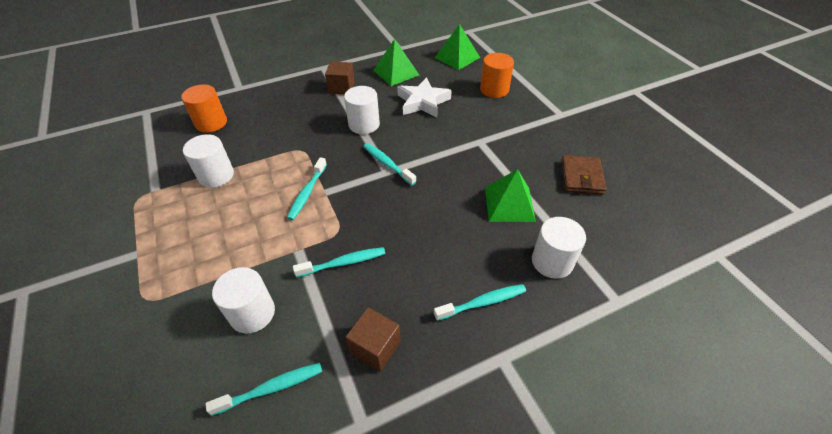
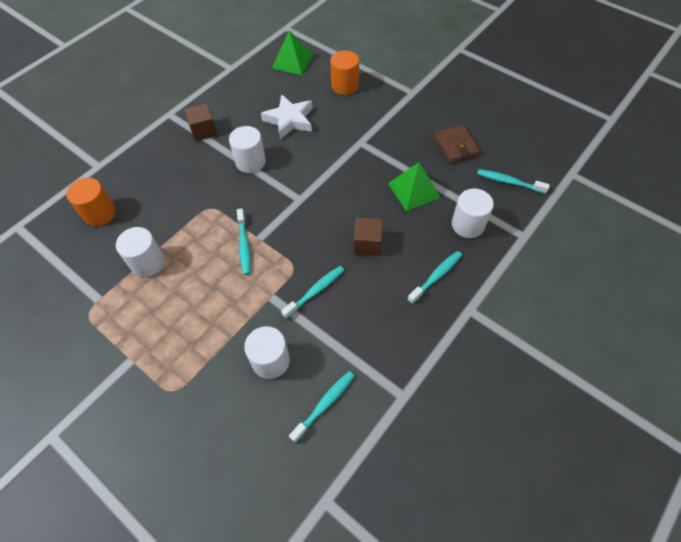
camera: 25 degrees left, 10 degrees up
(375, 347) = (380, 342): brown cube -> brown cube (367, 244)
(387, 164) = (296, 192): turquoise toothbrush -> turquoise toothbrush (509, 182)
(396, 72) = (245, 96): green pyramid -> none

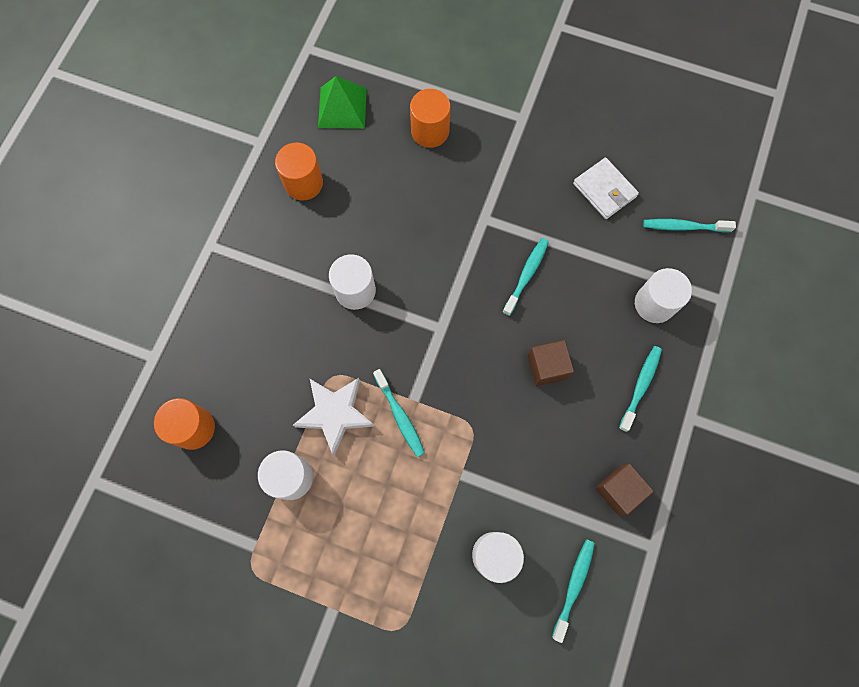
camera: 20 degrees left, 15 degrees up
(204, 131) = (271, 259): brown cube -> brown cube (618, 490)
(247, 95) = (303, 183): none -> orange cylinder
(289, 120) = (379, 209): white star -> white star (335, 414)
(315, 291) = (510, 450): turquoise toothbrush -> turquoise toothbrush (526, 275)
(414, 190) = (575, 273): green pyramid -> none
(455, 146) = (604, 190): brown wallet -> white wallet

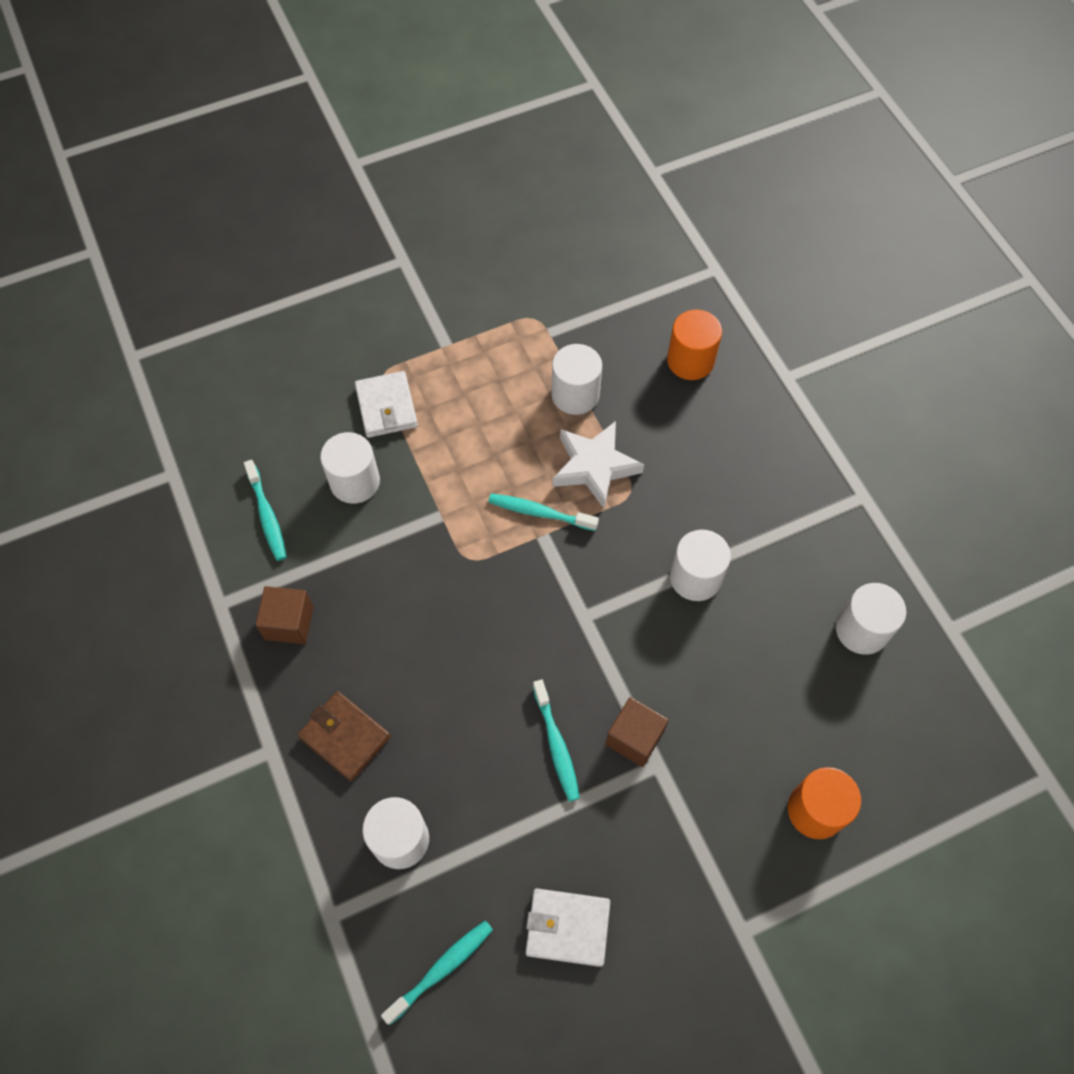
camera: 135 degrees right, 10 degrees down
(303, 183) = (861, 630): orange cylinder -> white cylinder
(342, 107) = (928, 746): green pyramid -> none
(421, 596) = (386, 407): none -> white wallet
(547, 367) = (451, 672): brown cube -> brown cube (634, 738)
(640, 386) = (345, 737): turquoise toothbrush -> brown wallet

